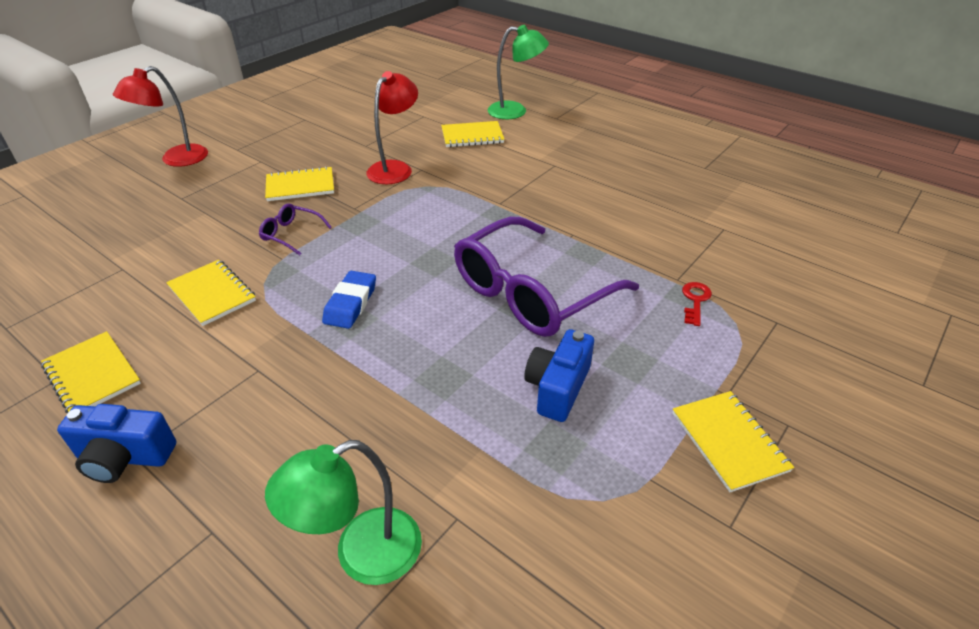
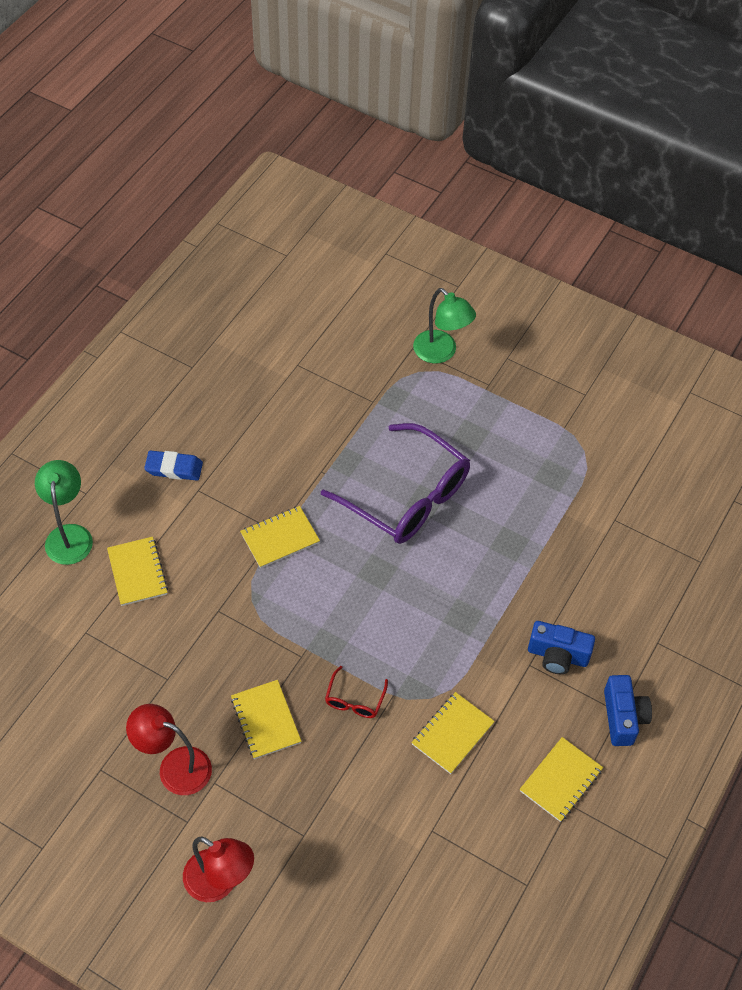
camera: 100 degrees left, 15 degrees up
(291, 234) = (354, 700): purple glasses -> red glasses
(350, 303) = (444, 622): blue eraser -> blue eraser (174, 468)
(362, 555) = (649, 561): green lamp -> green lamp (441, 353)
(395, 168) = (218, 636): red lamp -> red lamp (174, 766)
(557, 388) = (504, 475): blue camera -> blue camera (557, 655)
(695, 301) = (397, 392): red key -> none
(729, 441) = (527, 388): yellow notebook -> yellow notebook (280, 538)

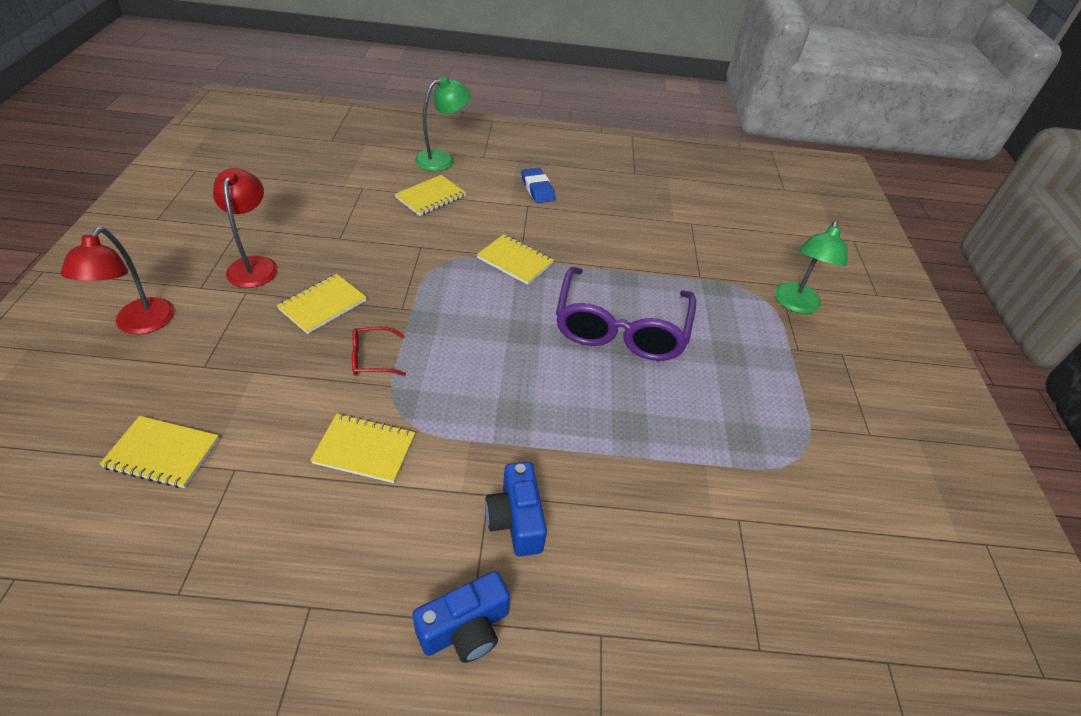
camera: 60 degrees right, 10 degrees down
(561, 780) = (342, 582): yellow notebook -> yellow notebook (162, 453)

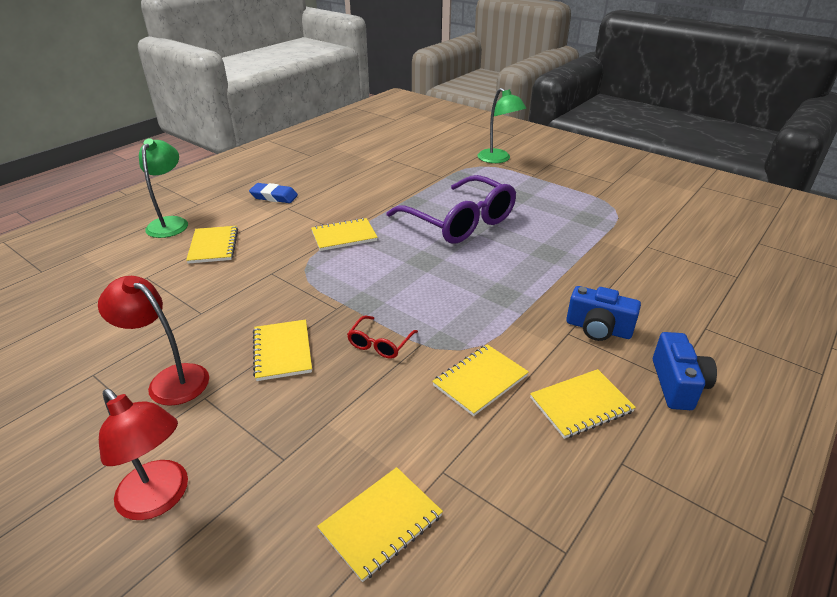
camera: 50 degrees left, 10 degrees down
(376, 544) = (581, 405): none -> yellow notebook

